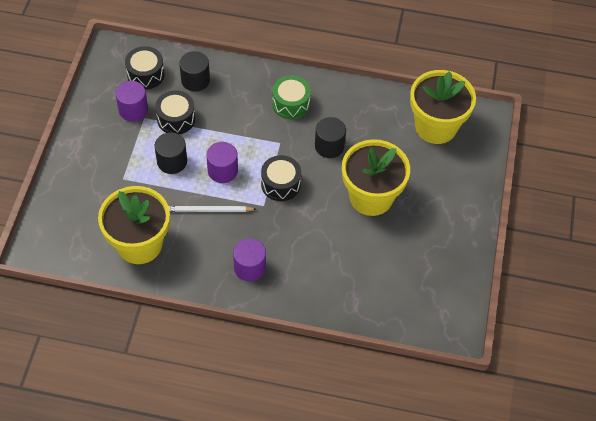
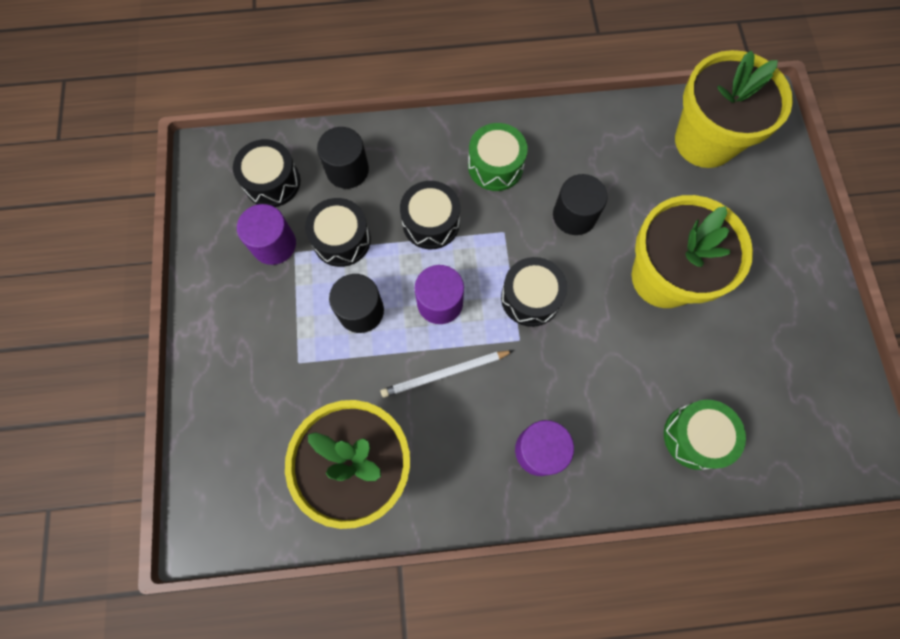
camera: 15 degrees left, 15 degrees up
(235, 125) = (431, 223): none -> black drum
(350, 289) = (695, 436): none -> green drum

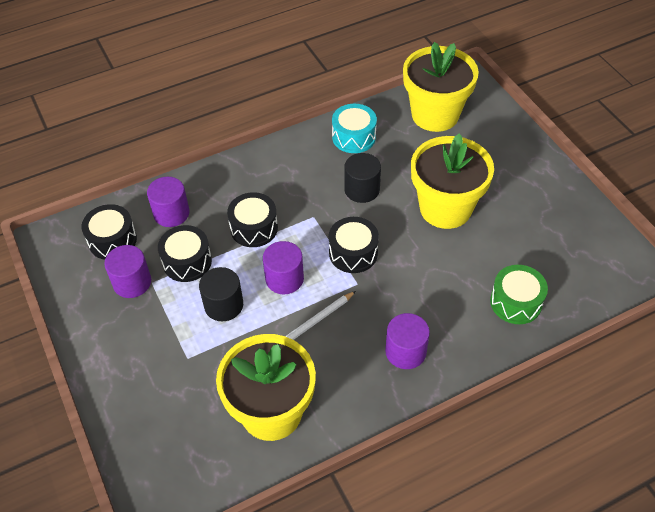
camera: 20 degrees left, 20 degrees down
(347, 170) = (171, 213): black cylinder -> purple cylinder
(495, 166) = (287, 176): green drum -> none
(593, 139) = (354, 137): none -> turquoise drum

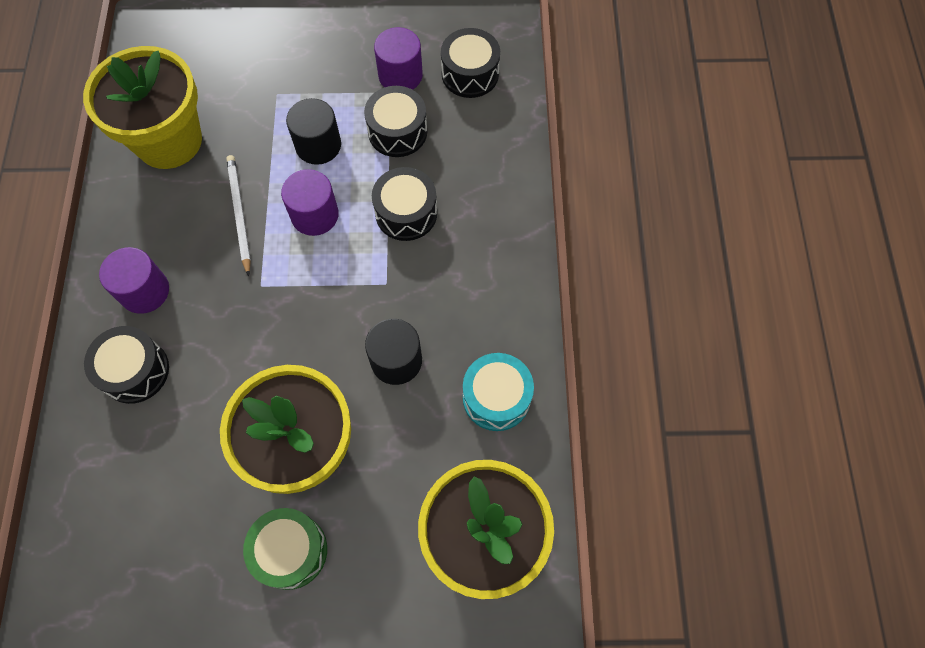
camera: 115 degrees right, 15 degrees up
(171, 213) = (478, 139): purple cylinder -> none
(353, 253) = (305, 302): black drum -> black drum (135, 371)
(516, 302) = (118, 448): green drum -> green drum (290, 551)

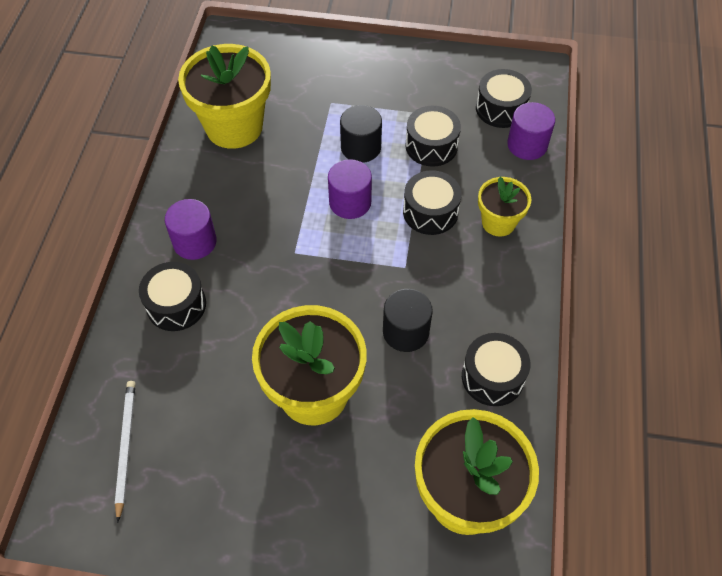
camera: 10 degrees right, 10 degrees down
(239, 213) = (285, 192): white pencil -> white pencil (126, 447)
(290, 551) = (289, 477): green drum -> none
(400, 75) = (439, 102): purple cylinder -> purple cylinder (527, 145)
(482, 214) = (498, 222): none -> yellow flower pot
(496, 397) = (492, 377): turquoise drum -> black drum

